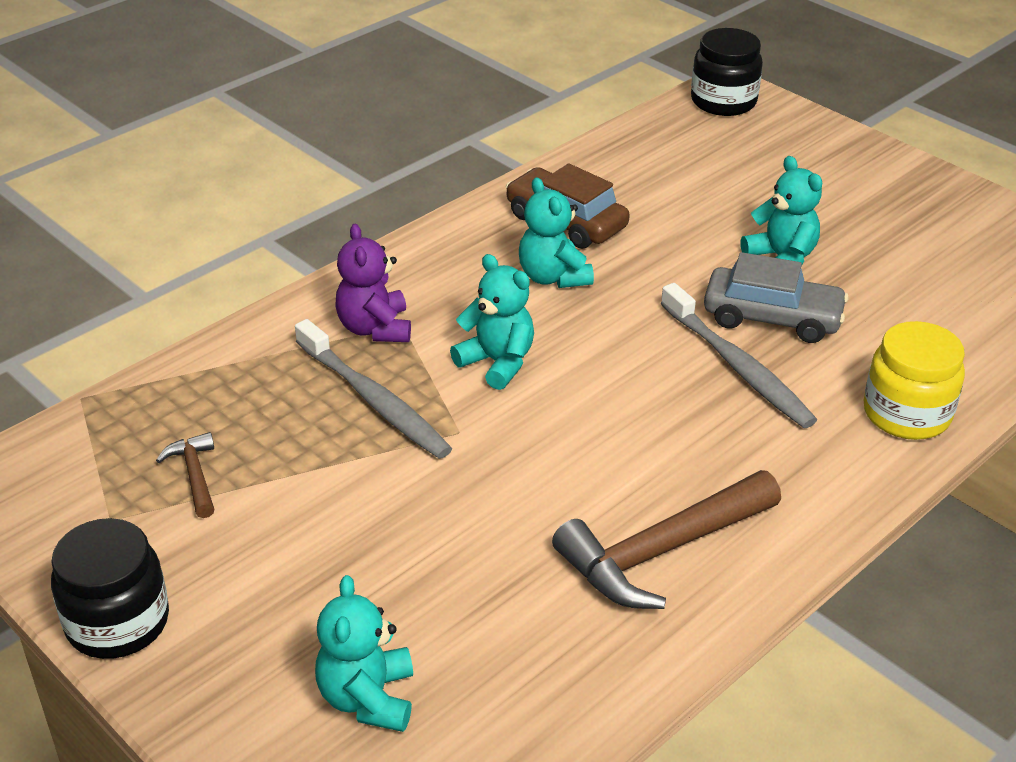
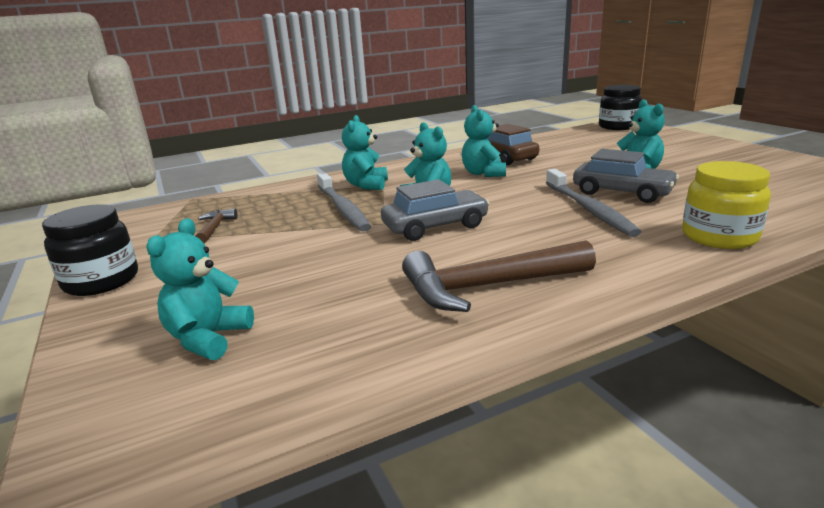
camera: 20 degrees right, 15 degrees down
(375, 328) = (366, 185): purple teddy bear -> turquoise teddy bear
(540, 432) = (435, 226): none -> grey car

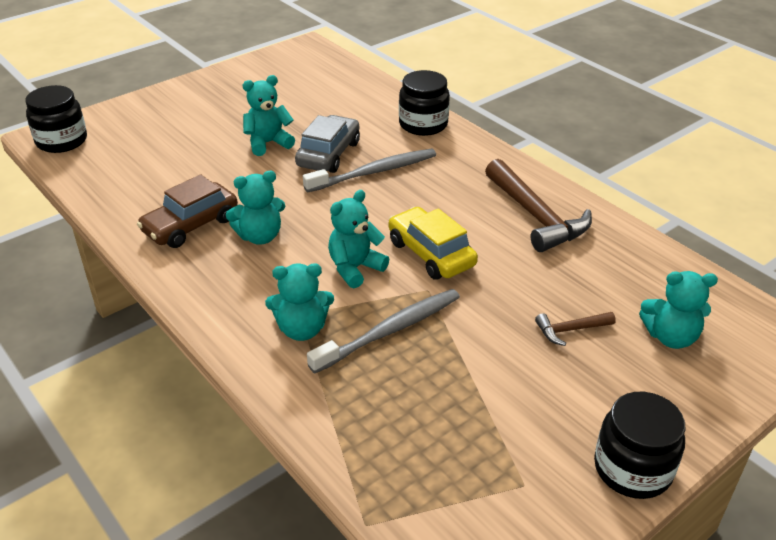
camera: 105 degrees left, 15 degrees up
(215, 228) = (472, 433): brown hammer -> brown hammer (570, 330)
(435, 226) = (431, 254): grey car -> yellow car
(719, 237) = (423, 124): yellow jar -> black jar

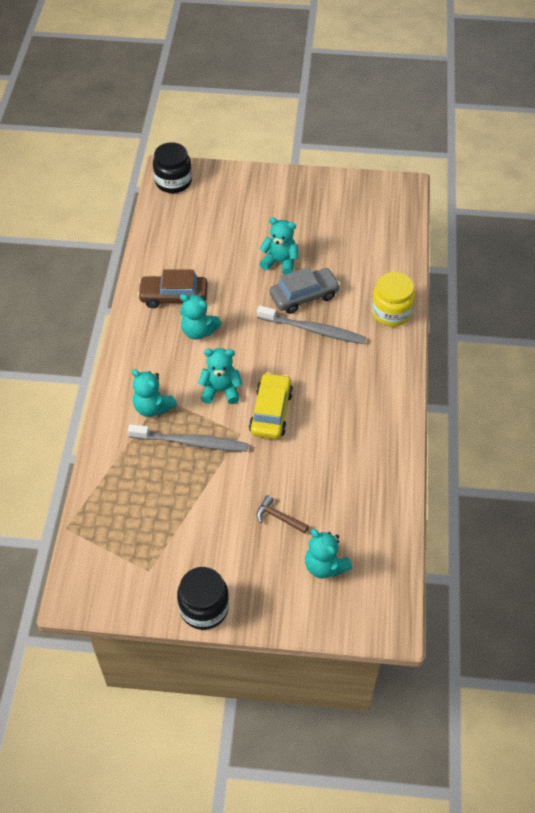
camera: 45 degrees right, 15 degrees up
(423, 124) = (391, 312): black jar -> yellow jar
(536, 216) = (363, 434): brown hammer -> none

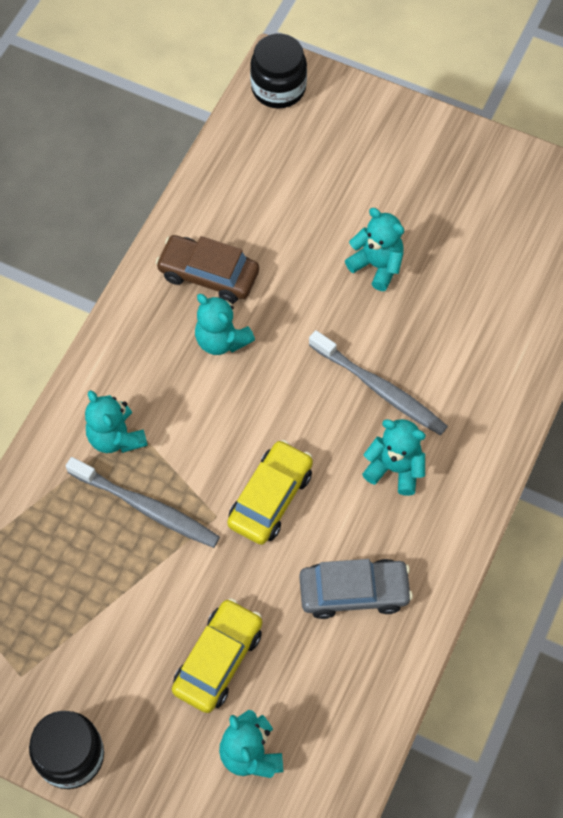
camera: 20 degrees right, 10 degrees up
(221, 390) = (216, 442): turquoise teddy bear -> turquoise teddy bear (395, 468)
(278, 517) = (218, 660): brown hammer -> yellow car
(304, 296) = (388, 331): grey car -> grey car (354, 592)
(391, 312) = (502, 396): yellow jar -> none

